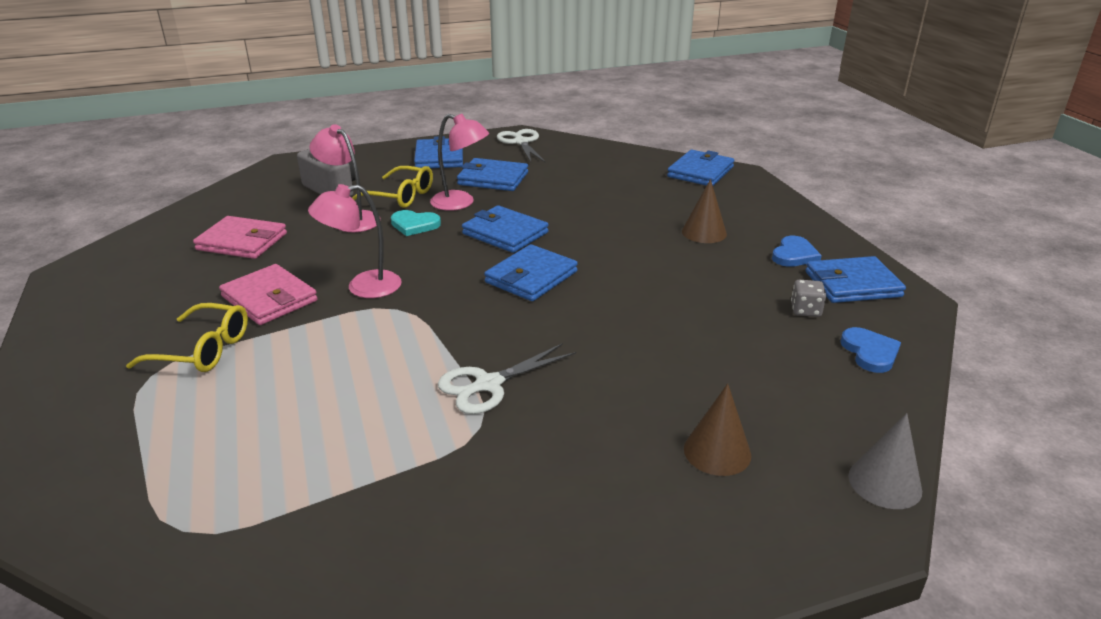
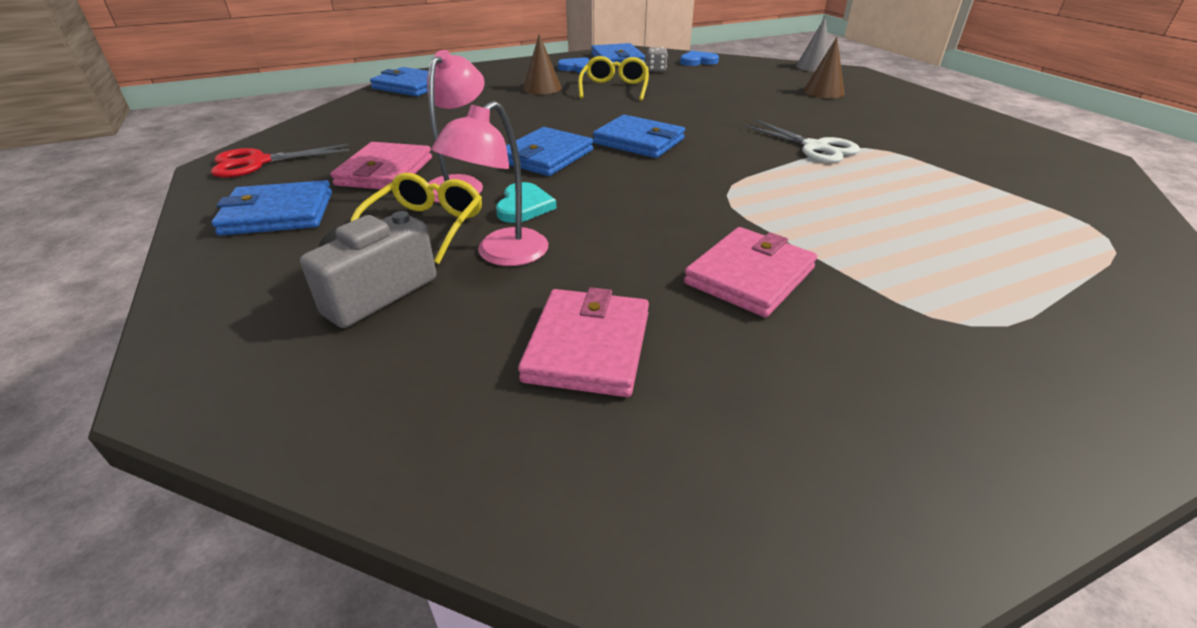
camera: 95 degrees left, 5 degrees up
(203, 350) = (890, 298): yellow glasses -> yellow glasses (614, 88)
(363, 287) = (692, 218): pink lamp -> none
(493, 178) = (385, 171): blue wallet -> pink wallet
(521, 142) = (257, 162): white scissors -> red scissors

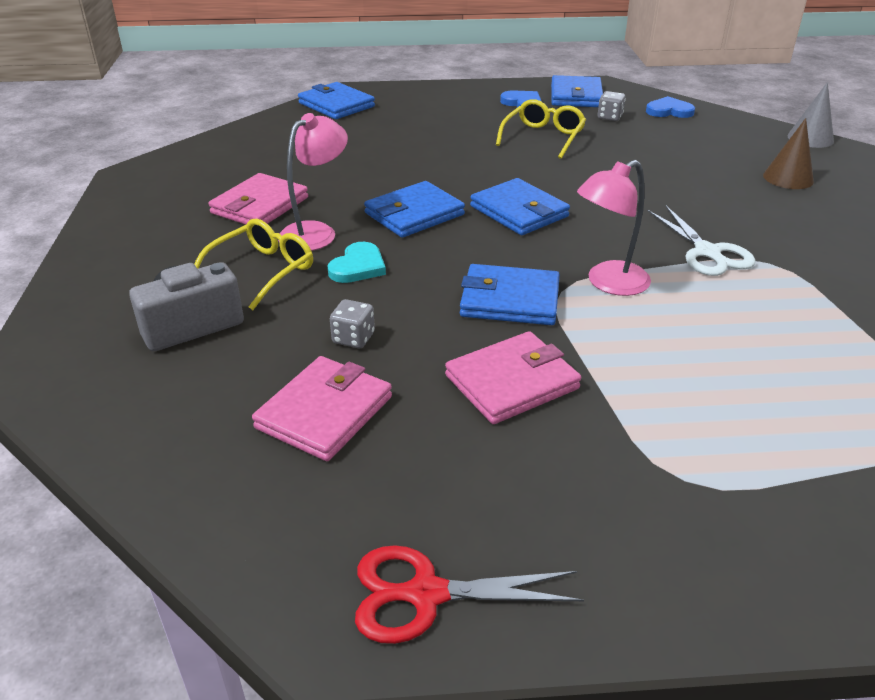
camera: 20 degrees right, 0 degrees up
(257, 162) = (160, 177): red scissors -> red scissors (425, 594)
(278, 213) = (154, 234): blue wallet -> blue wallet (510, 300)
(502, 255) = (309, 312): pink lamp -> pink lamp (608, 283)
(542, 88) = (466, 126): brown cone -> none
(566, 269) = (353, 338): none -> grey dice

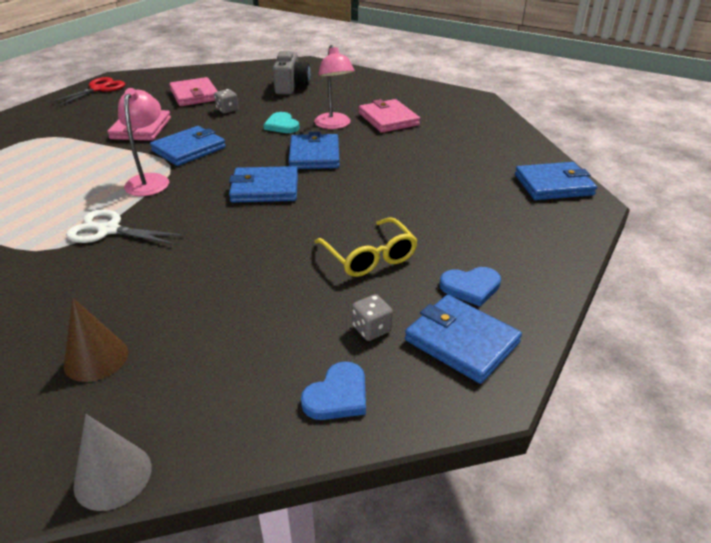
camera: 125 degrees right, 0 degrees up
(262, 271) = (313, 106): yellow glasses -> none

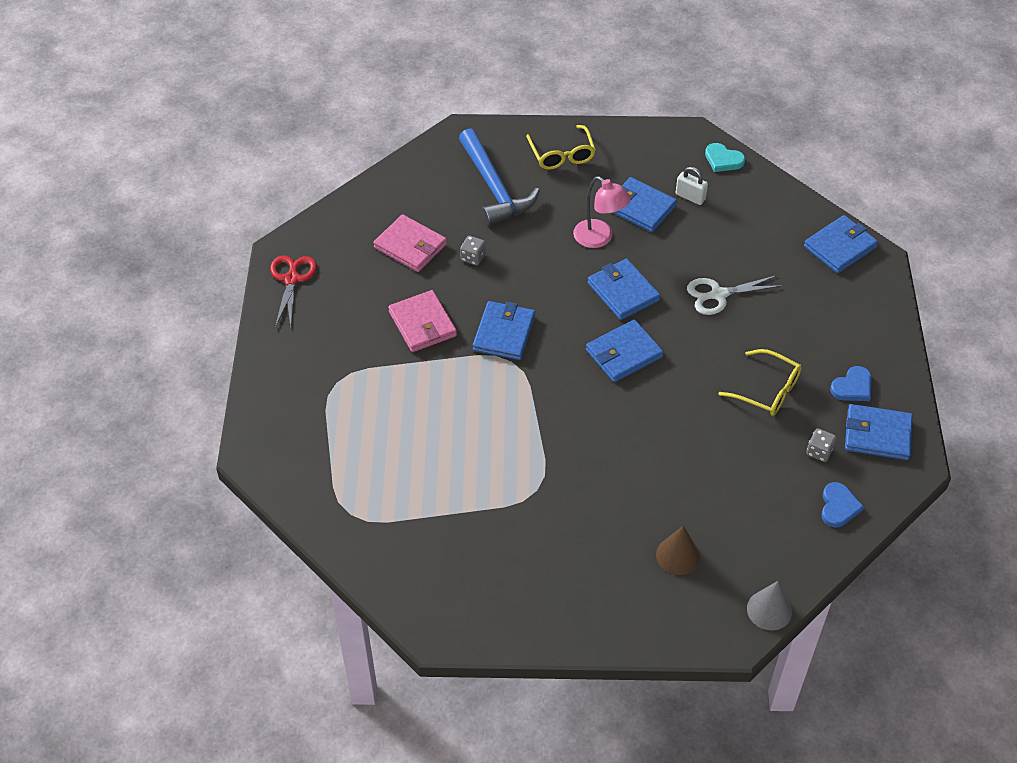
camera: 30 degrees left, 15 degrees up
(108, 230) = (553, 456): white scissors -> white scissors (718, 295)
(150, 180) = (518, 388): pink lamp -> none
(282, 125) = (551, 260): turquoise heart -> turquoise heart (723, 160)
(291, 86) = (494, 188): grey camera -> blue hammer
(360, 84) = (562, 155): none -> yellow glasses
(388, 119) = (640, 207): pink wallet -> blue wallet
(437, 124) = (690, 197): none -> white padlock

